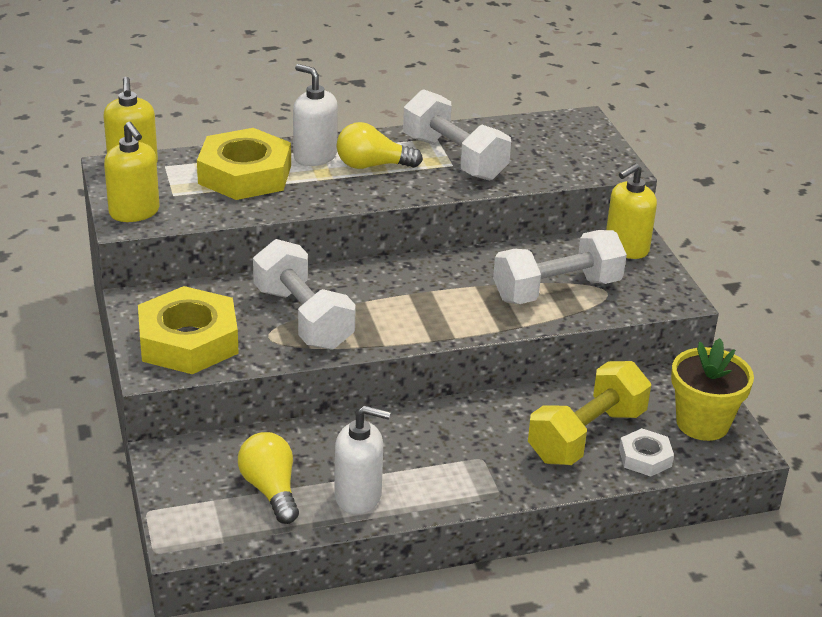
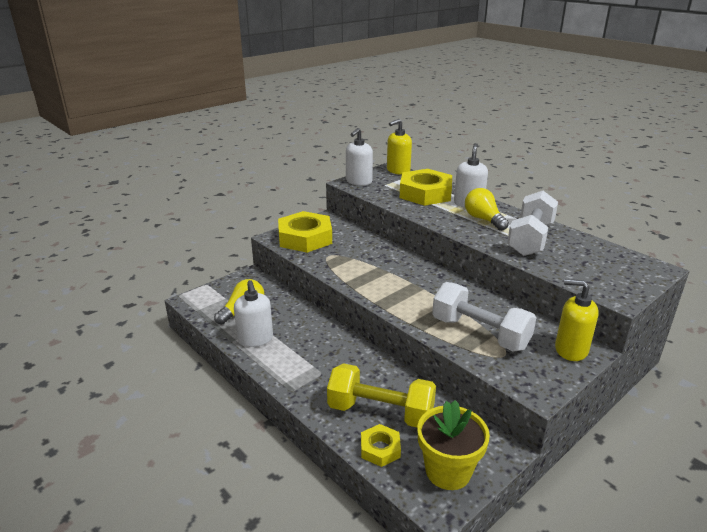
camera: 65 degrees right, 5 degrees down
(134, 212) = (358, 182): yellow soap dispenser -> white soap dispenser
(303, 318) = (354, 260): white dumbbell -> none
(645, 457) = (380, 449): white nut -> yellow nut

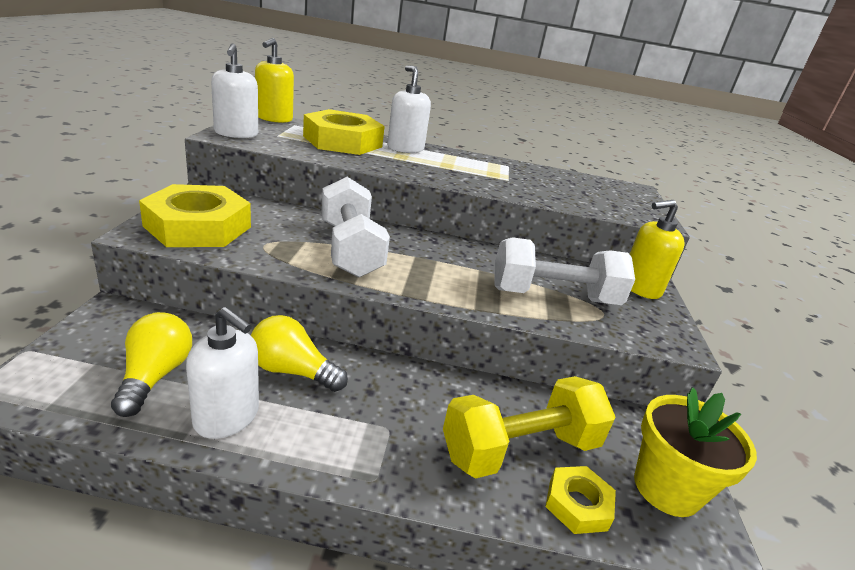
camera: 45 degrees left, 0 degrees up
(483, 219) = (443, 163): yellow light bulb -> yellow light bulb (292, 371)
(530, 239) = (513, 177): white dumbbell -> white dumbbell (350, 249)

